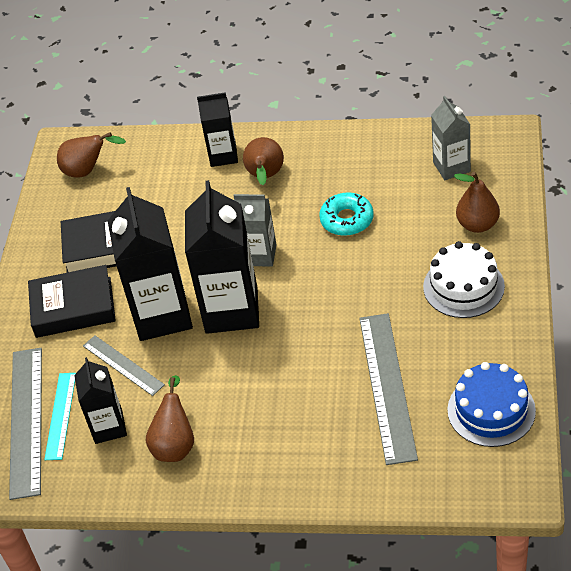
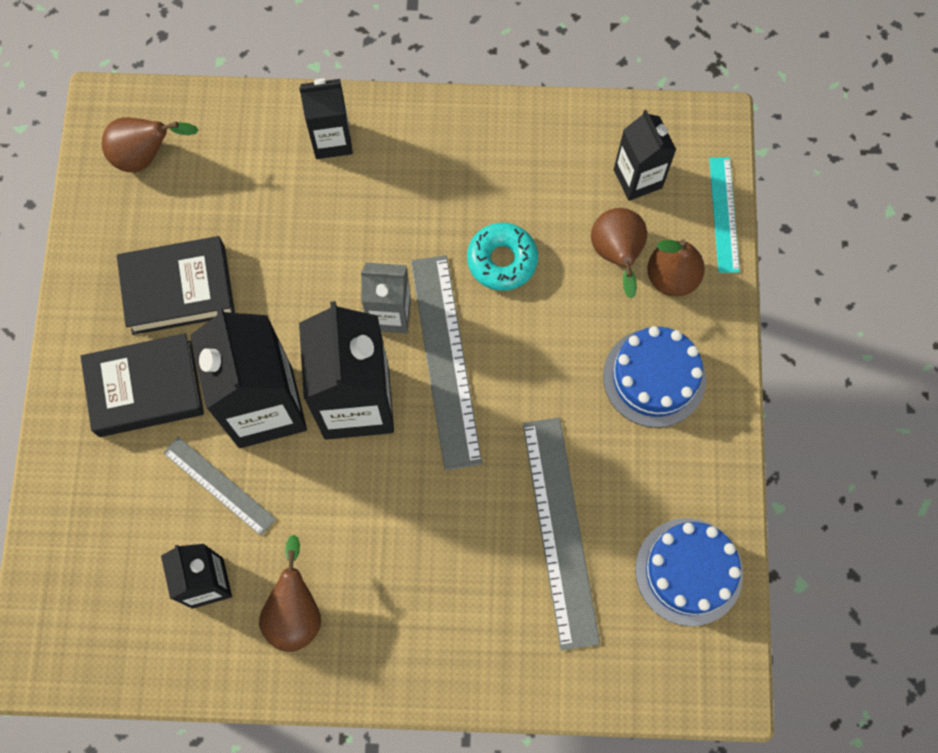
camera: 10 degrees left, 25 degrees up
(26, 421) = (98, 570): grey ruler -> grey ruler (445, 360)
(60, 415) = (143, 563): turquoise ruler -> turquoise ruler (724, 214)
(265, 177) = (391, 181): brown pear -> brown pear (617, 255)
(451, 167) = (637, 179): grey carton -> black carton
(463, 286) = (654, 377): white cake -> blue cake

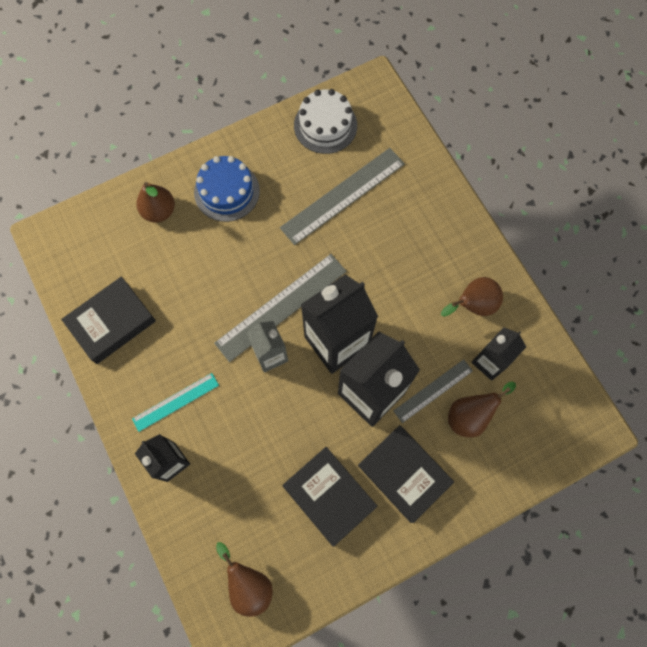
camera: 120 degrees left, 0 degrees up
(219, 485) = (433, 390): grey ruler -> grey ruler turned 45 degrees clockwise
(502, 260) = (199, 309): turquoise donut -> none
(545, 153) = (111, 322): none -> black book
(617, 255) = (161, 247): brown pear -> brown pear (470, 415)
(637, 179) = (103, 260): black carton -> none
(688, 571) = (325, 125): blue cake -> white cake
(724, 214) = (102, 202): turquoise ruler -> turquoise ruler (176, 402)

